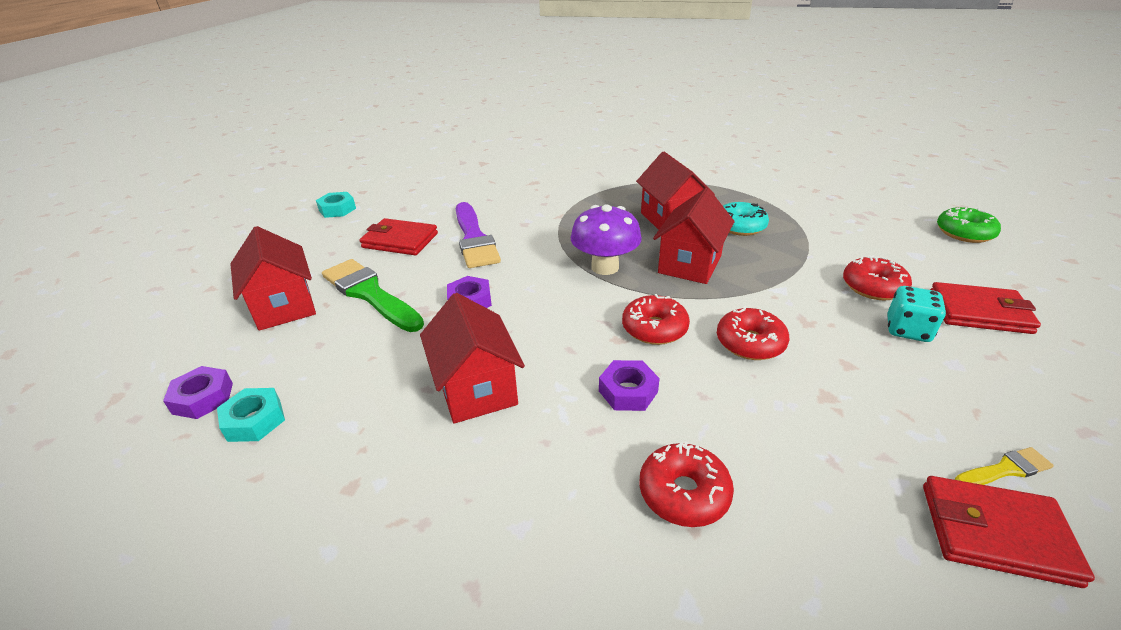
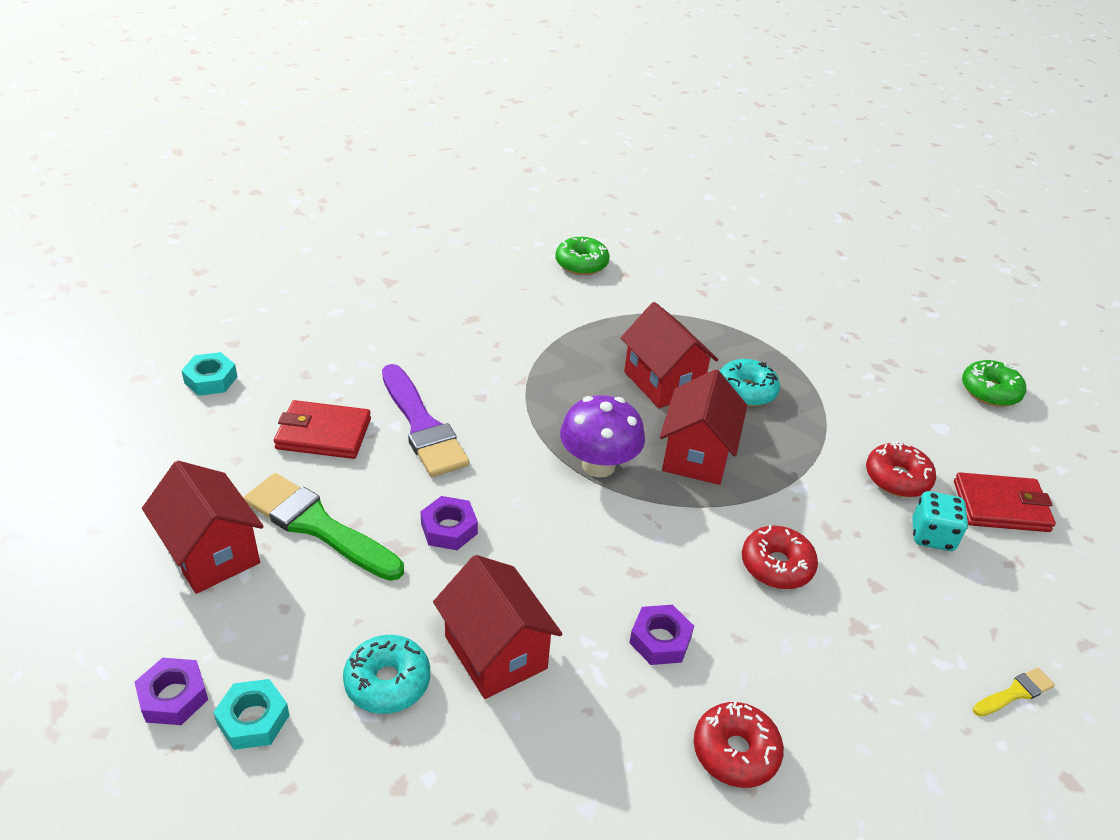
camera: 15 degrees left, 5 degrees up
(376, 403) = (387, 682): none -> turquoise donut
(624, 155) = (581, 264): none -> green donut
(654, 328) = (672, 554): red donut -> none
(996, 533) = (1004, 758): red wallet -> none

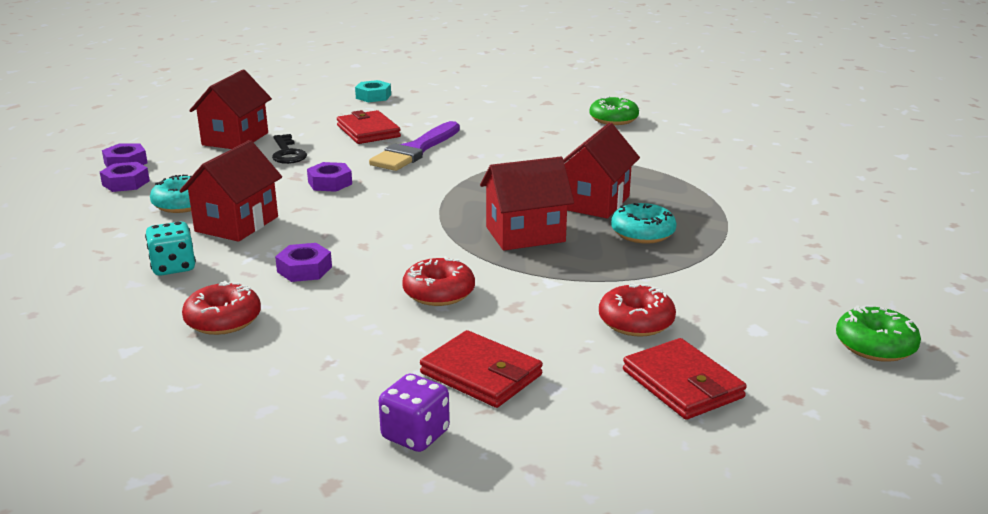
camera: 60 degrees right, 15 degrees down
(253, 719) = (126, 183): turquoise nut -> purple nut
(317, 526) = (287, 153): green brush -> black key
(581, 264) = (689, 141): green donut -> green donut (613, 119)
(598, 465) = (459, 206): purple mushroom -> none
(932, 536) = (578, 354): turquoise dice -> turquoise dice (173, 267)
(937, 607) = (481, 374): none -> red wallet
(1015, 693) = (415, 435): yellow brush -> purple dice

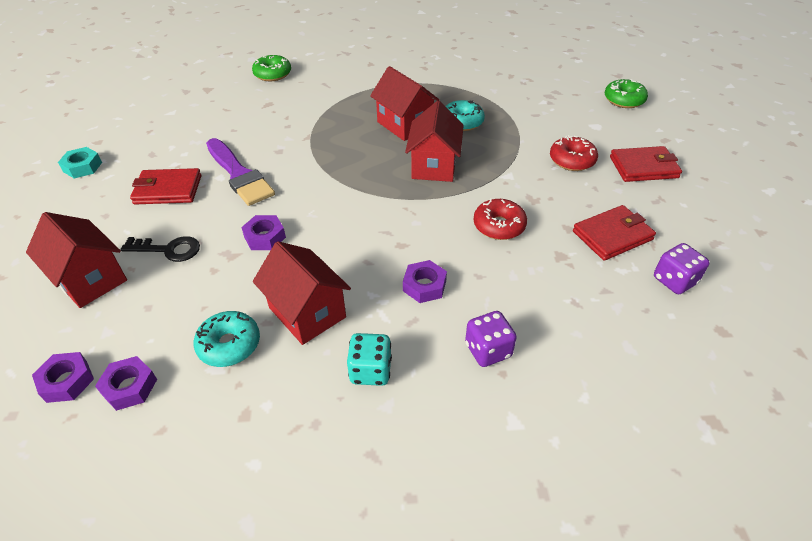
camera: 65 degrees left, 20 degrees up
(223, 320) = (488, 350): red donut -> purple dice

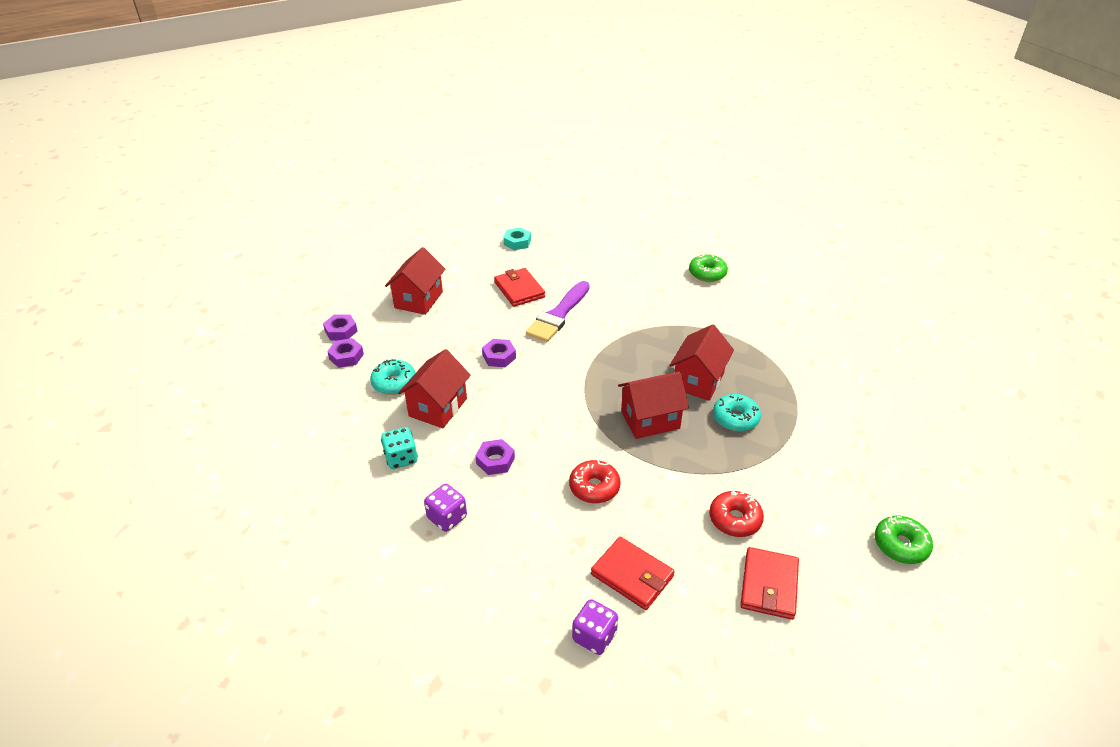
camera: 65 degrees right, 5 degrees down
(168, 249) = (461, 318): black key -> none
(643, 167) = (769, 585): red wallet -> red wallet turned 45 degrees clockwise

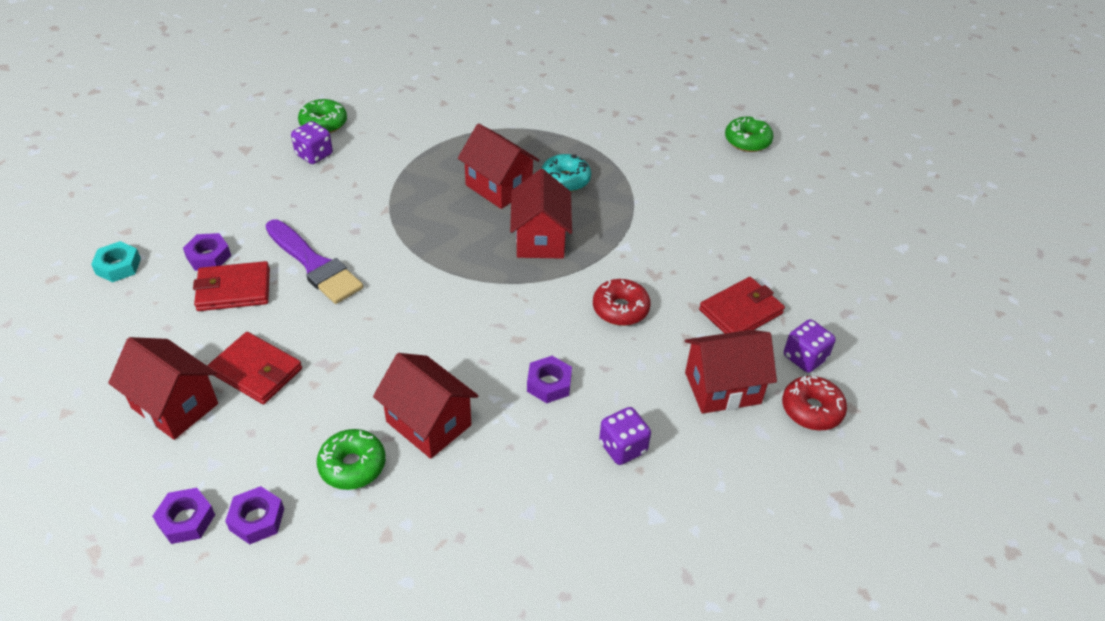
camera: 75 degrees left, 5 degrees up
(394, 383) = (352, 465): turquoise donut -> green donut
(401, 458) = (506, 479): turquoise dice -> none
(499, 357) = (363, 341): purple nut -> purple nut (208, 256)
(531, 575) = (722, 388): none -> red house
(669, 280) = (314, 155): none -> purple dice
(735, 519) = (693, 223): red donut -> red donut (811, 409)
(769, 585) = (771, 227): red wallet -> red wallet (256, 371)

